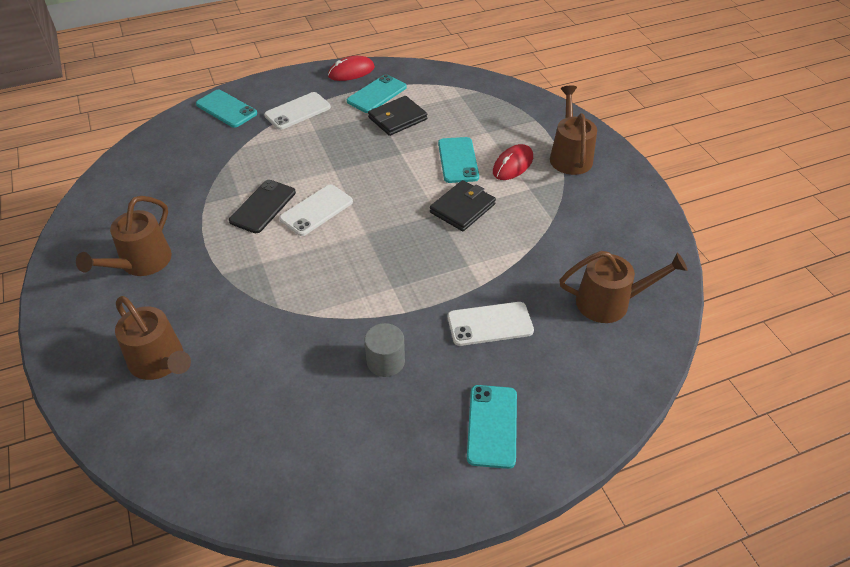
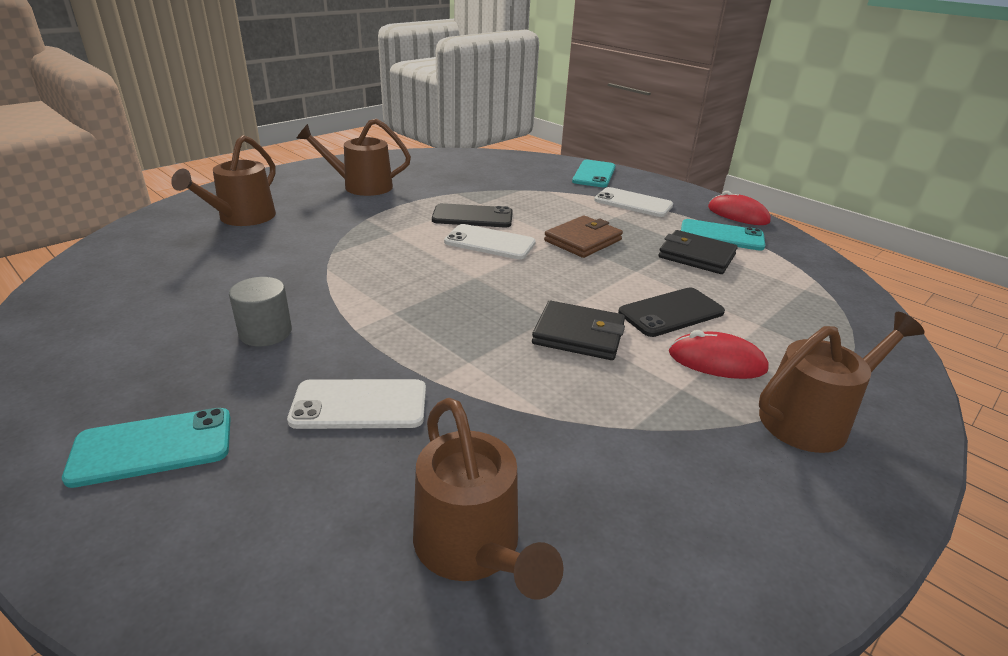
camera: 65 degrees right, 15 degrees down
(343, 161) = (582, 240): none -> brown wallet
(458, 160) = (671, 312): turquoise phone -> black phone
(490, 324) = (359, 405): white phone -> white phone turned 60 degrees counterclockwise

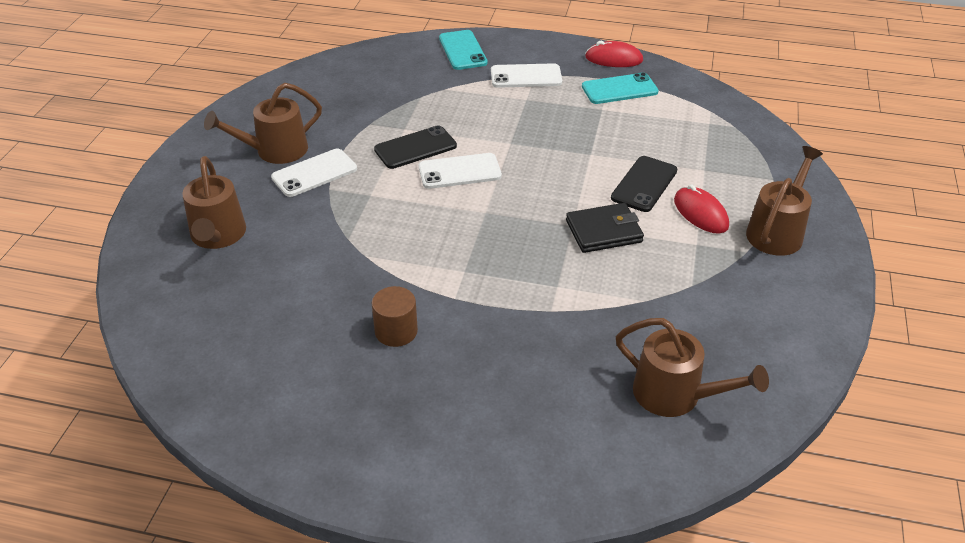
camera: 30 degrees left, 10 degrees up
(152, 447) = (438, 440): turquoise phone -> none
(265, 332) = (396, 331): grey cylinder -> brown cylinder
(359, 405) = (526, 350): white phone -> white phone (314, 173)
(582, 240) = (526, 138): brown wallet -> none
(696, 256) = (619, 120): black wallet -> none
(717, 361) = (700, 213): red mouse -> red mouse turned 75 degrees clockwise

